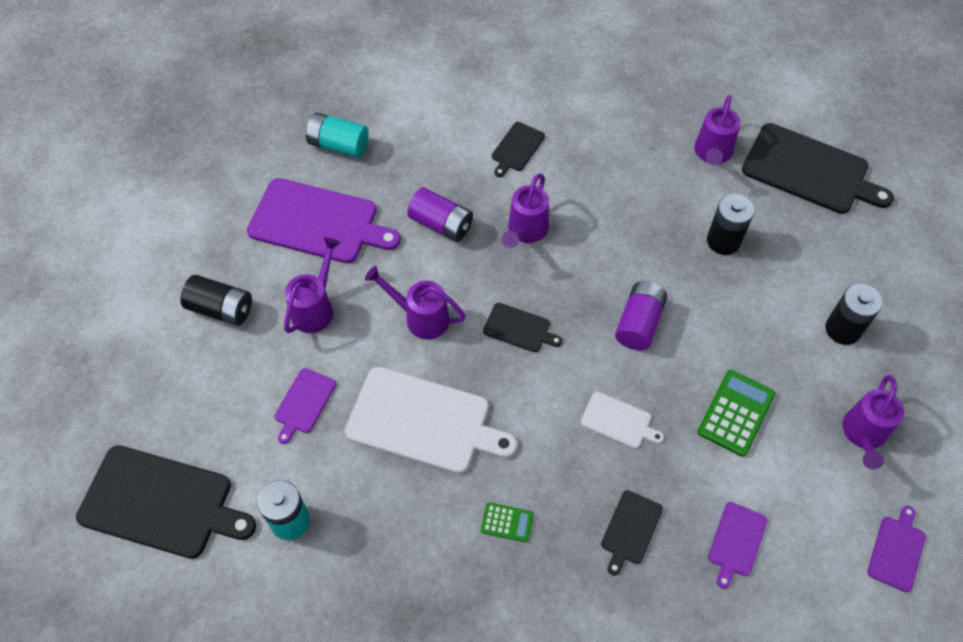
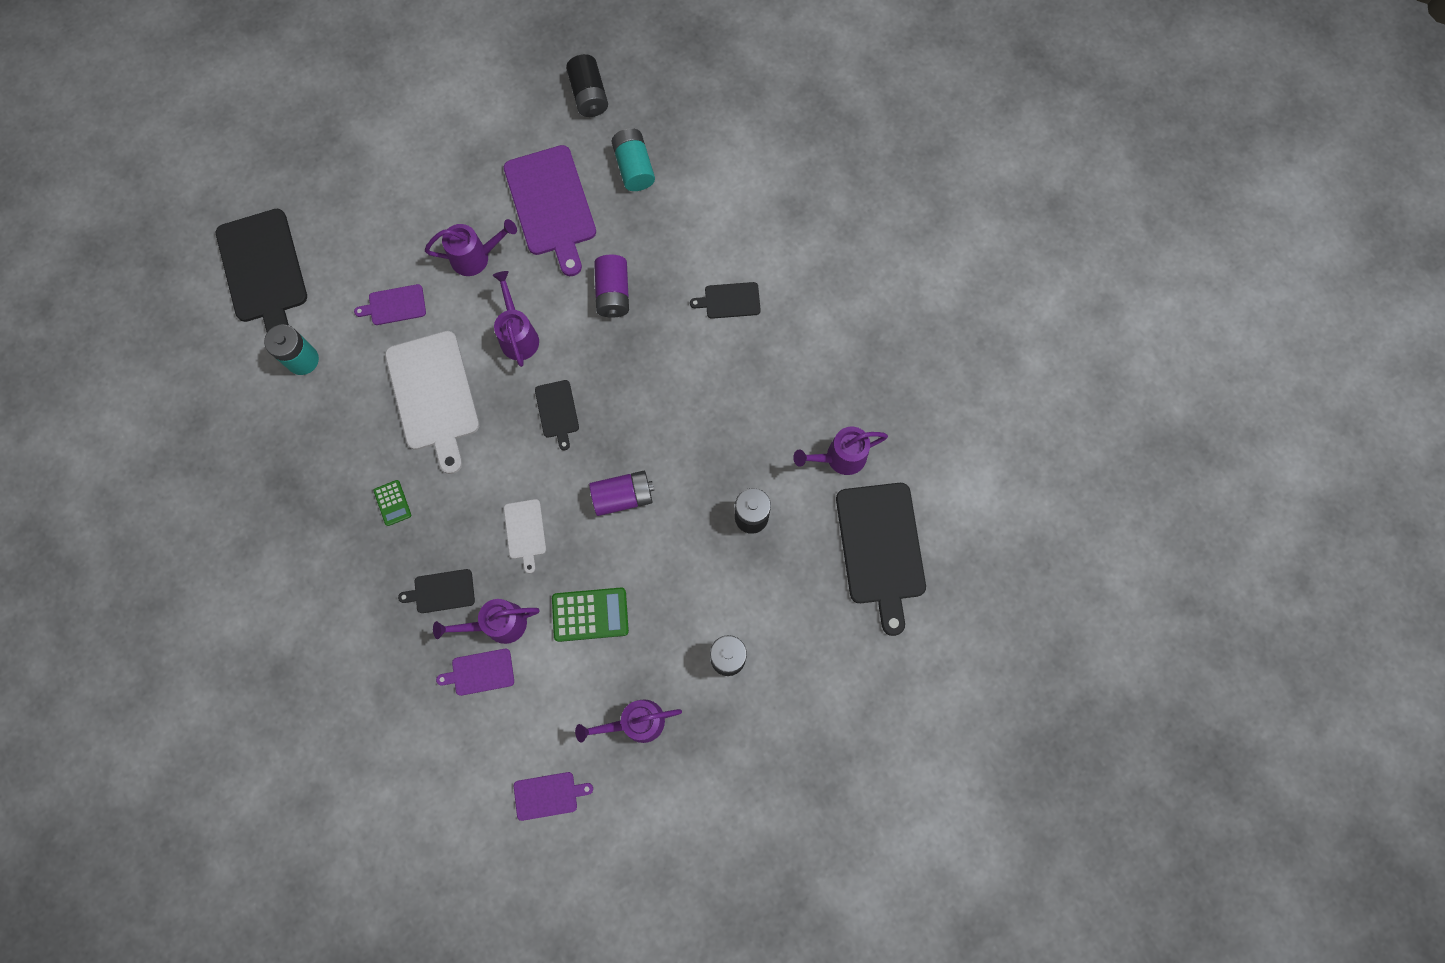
camera: 55 degrees right, 15 degrees up
(221, 309) = (431, 195): black battery -> black battery (589, 95)
(525, 231) = (651, 359): purple watering can -> purple watering can (499, 624)

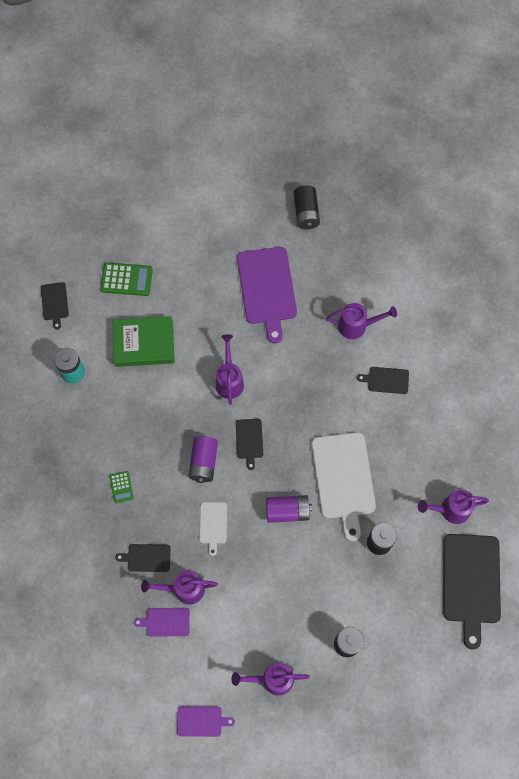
camera: 10 degrees right, 5 degrees down
(263, 270) = (54, 303): black cutting board -> black cutting board, size x0.49
(394, 305) = (144, 343): purple cutting board -> green book
(433, 395) = (162, 414): white cutting board -> white cutting board (343, 479)
(475, 257) = (207, 318): purple watering can -> purple watering can (356, 326)
(590, 614) = (251, 594): green calculator -> green calculator (126, 279)
(613, 293) = (302, 361): purple battery -> purple battery (203, 462)
(634, 167) = (331, 271): turquoise battery -> none

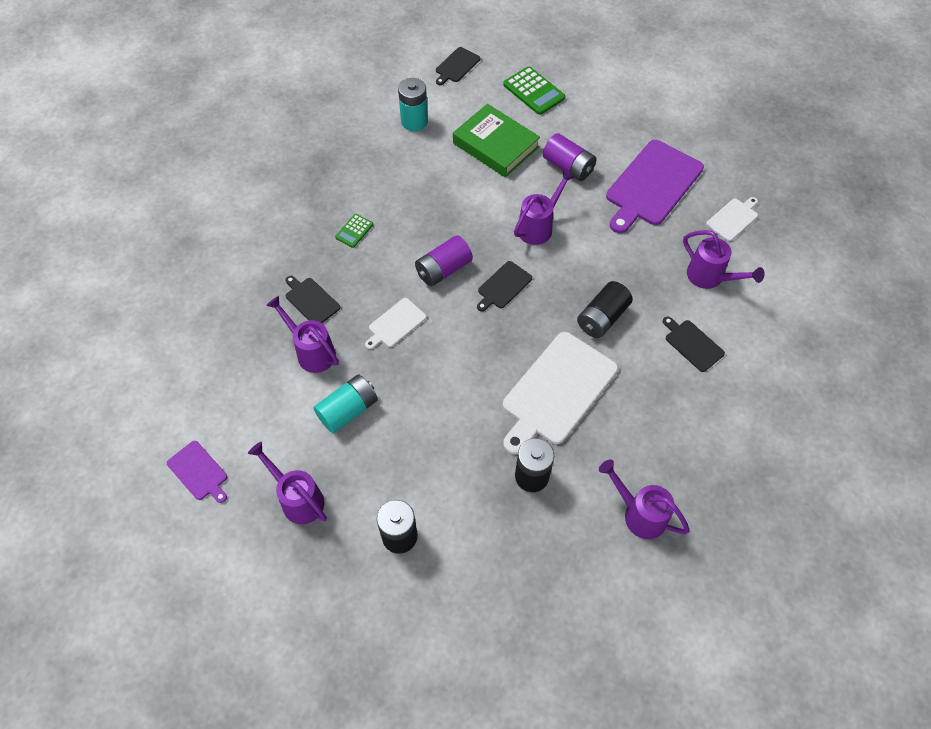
camera: 45 degrees right, 10 degrees down
(166, 622) = (266, 363): purple cutting board -> none
(244, 603) = (348, 410): none -> turquoise battery
(287, 511) = (473, 371): purple battery -> purple battery (568, 167)
(306, 213) = (754, 156): black battery -> black battery (602, 318)
(334, 272) = (733, 218): none -> white cutting board
(471, 582) = (589, 603): black cutting board -> none

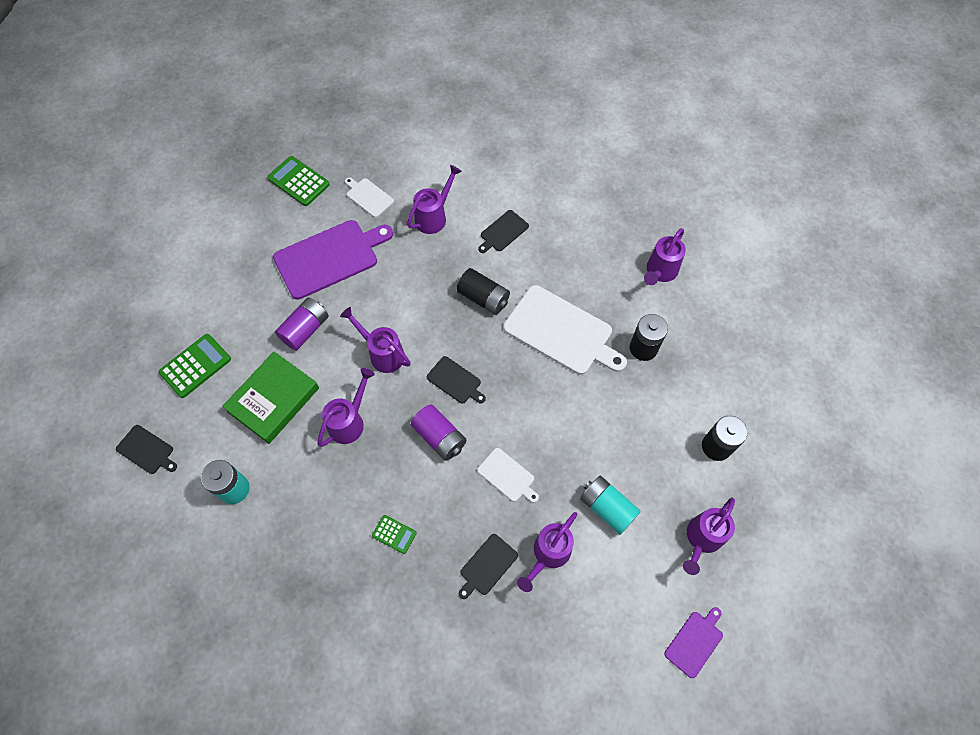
camera: 95 degrees left, 5 degrees up
(467, 200) = (349, 422): none -> purple watering can
(652, 185) = (330, 258): purple cutting board -> purple cutting board turned 60 degrees counterclockwise
(748, 159) = (298, 181): none -> green calculator

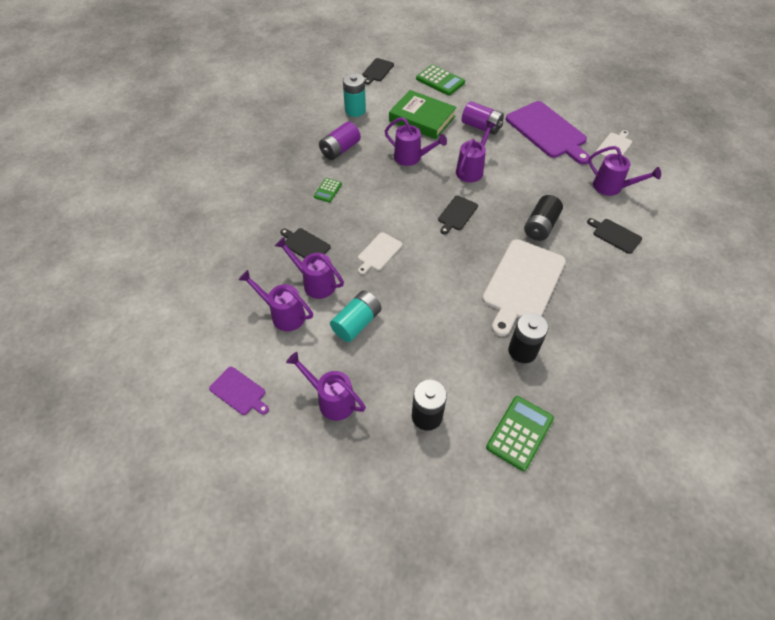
camera: 85 degrees right, 10 degrees down
(298, 181) = (611, 107): green calculator -> green calculator (519, 433)
(439, 437) = (406, 208): purple battery -> purple battery (340, 149)
(660, 272) = (618, 366): purple watering can -> purple watering can (284, 315)

